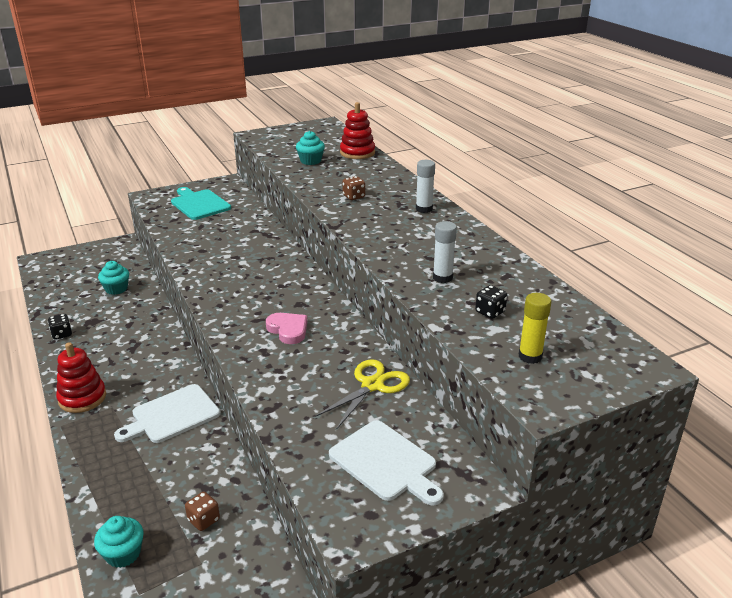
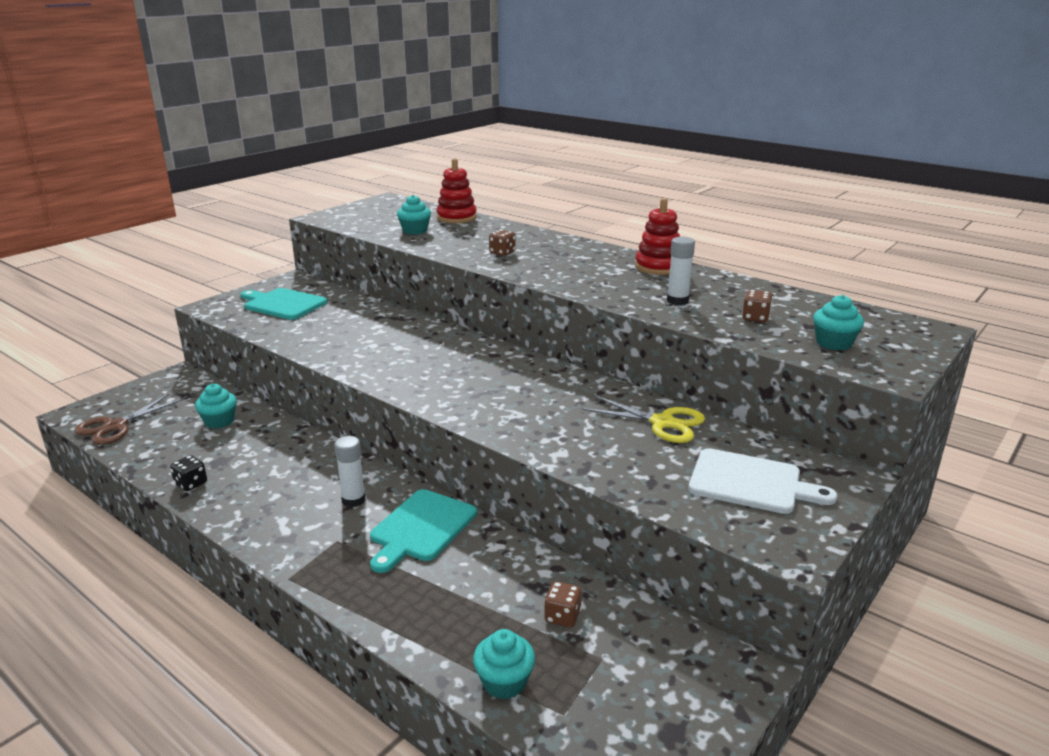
camera: 25 degrees left, 5 degrees down
(53, 276) = (115, 426): none -> brown scissors
(82, 398) = (288, 542): red stacking toy -> red stacking toy (658, 267)
(172, 415) = (421, 528): white cutting board -> turquoise cutting board
(288, 330) = (521, 396): pink heart -> none
(372, 385) = (662, 423): yellow scissors -> yellow scissors turned 105 degrees clockwise
(424, 209) = (586, 252): white glue stick -> white glue stick (353, 500)
(490, 312) = (755, 318): black dice -> brown dice
(530, 356) = (833, 343): yellow glue stick -> turquoise cupcake

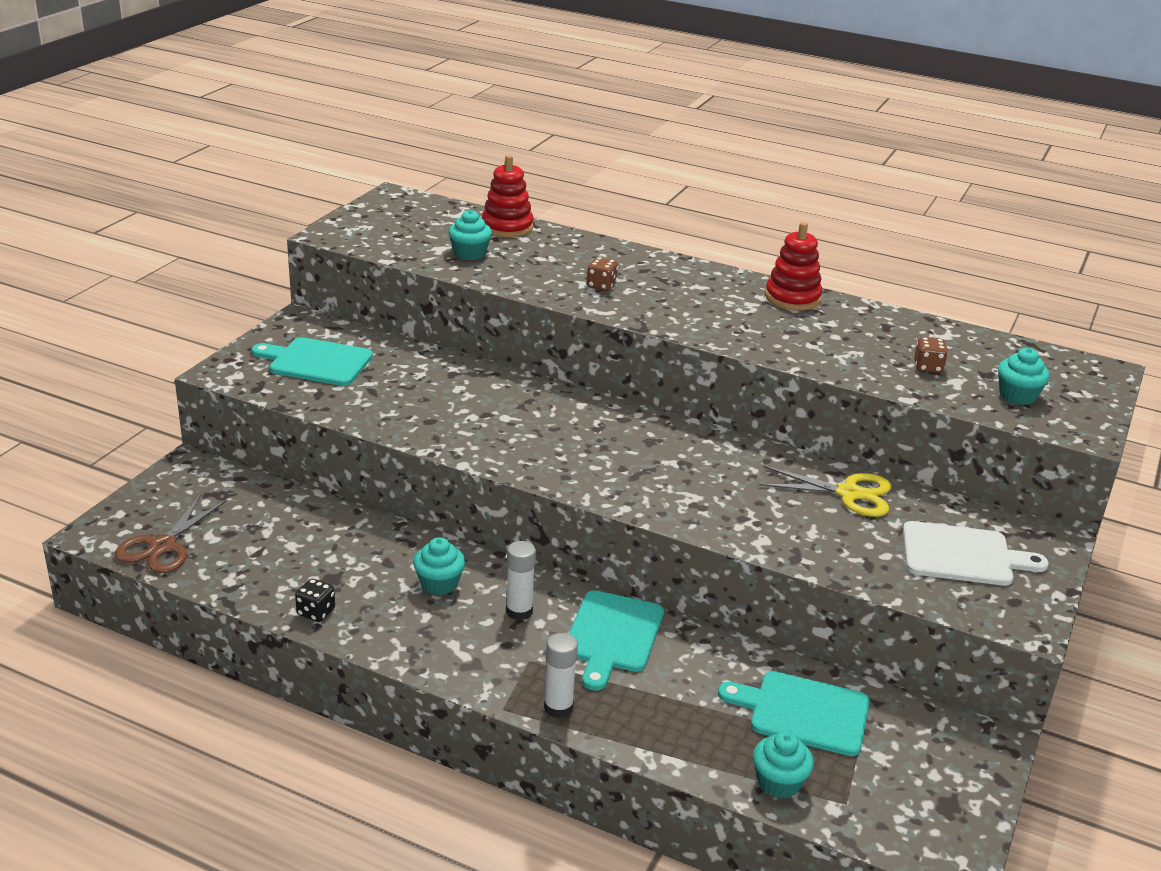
camera: 15 degrees left, 5 degrees up
(219, 421) = (292, 527): turquoise cupcake -> turquoise cupcake (439, 583)
(562, 616) = (803, 712): brown dice -> turquoise cutting board
(677, 301) = (837, 348): white glue stick -> white glue stick (558, 707)

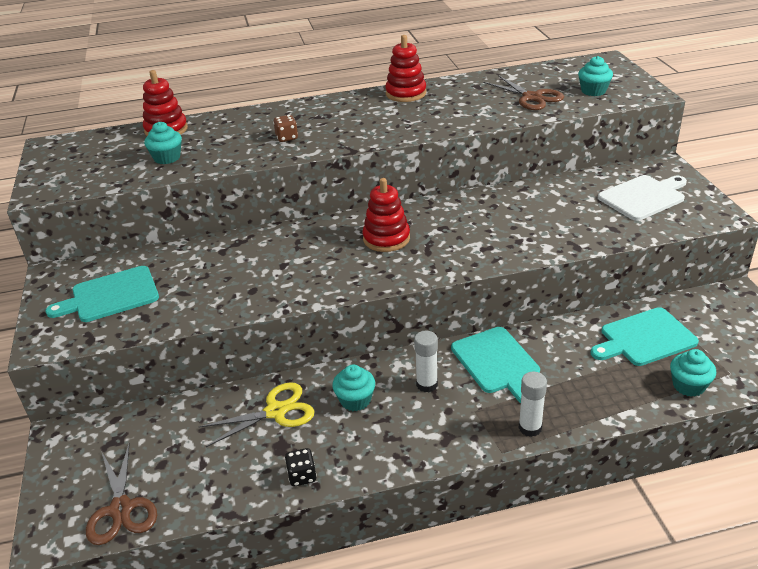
camera: 35 degrees left, 5 degrees up
(613, 443) = (386, 239): none -> red stacking toy
(849, 493) = (547, 196): yellow scissors -> yellow scissors (276, 411)
(928, 367) = (532, 97): brown dice -> brown scissors

